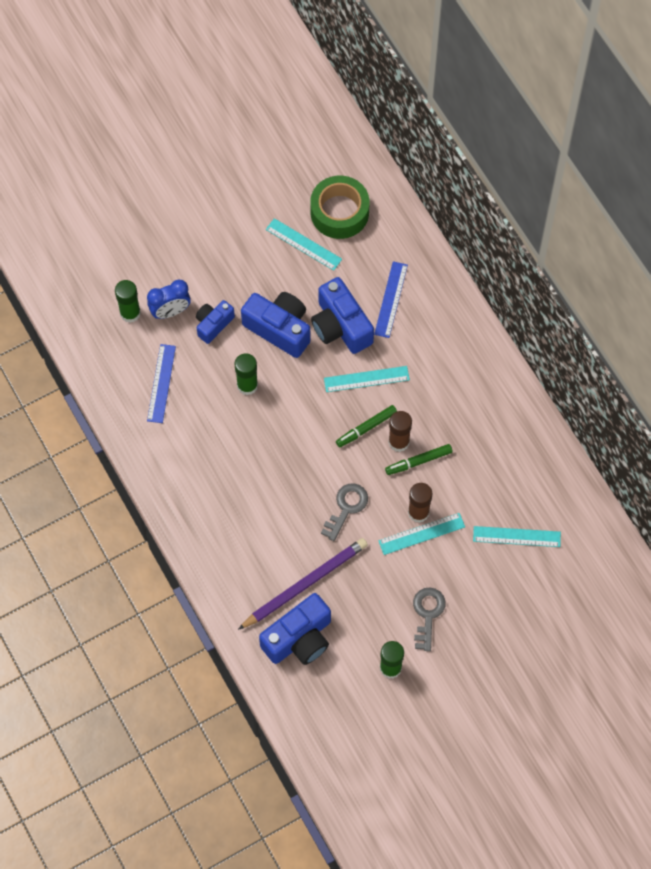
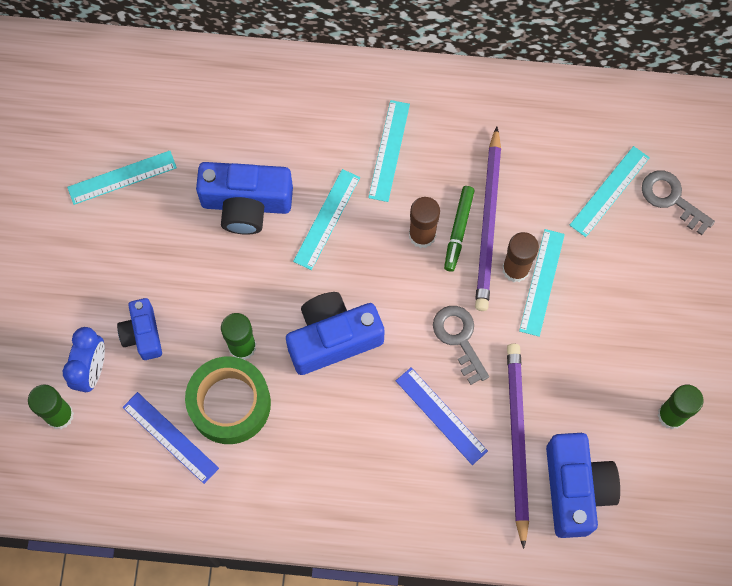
camera: 55 degrees left, 5 degrees up
(279, 329) = (201, 268): blue camera -> blue camera (333, 338)
(339, 212) = (114, 117): green tape -> green tape (229, 404)
(366, 428) = (382, 257): green marker -> none
(391, 299) = (254, 133): blue ruler -> blue ruler (441, 415)
(427, 614) = (636, 337): grey key -> grey key (671, 199)
(437, 476) = (488, 223): none -> purple pencil
(441, 385) = (389, 150): none -> turquoise ruler

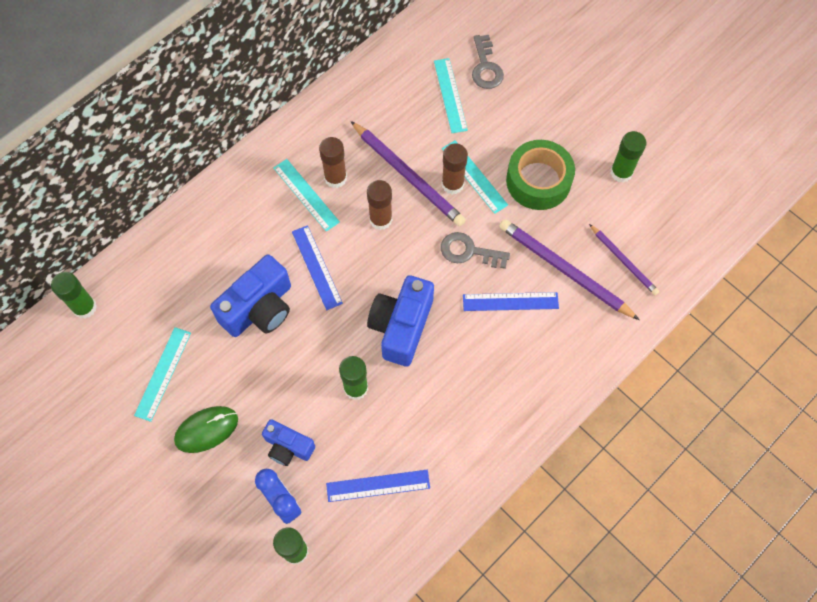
camera: 50 degrees left, 5 degrees down
(103, 255) = (206, 430): none -> green mouse
(126, 64) = (84, 307): none -> green glue stick
(229, 404) = (388, 427): green tape -> green tape (538, 181)
(327, 219) = (317, 267): turquoise ruler -> blue ruler
(428, 161) = (335, 178): none -> brown glue stick
(458, 230) = (397, 196): green marker -> none
(575, 489) = (623, 261): blue camera -> purple pencil
(671, 199) = (486, 67): grey key -> grey key turned 90 degrees counterclockwise

